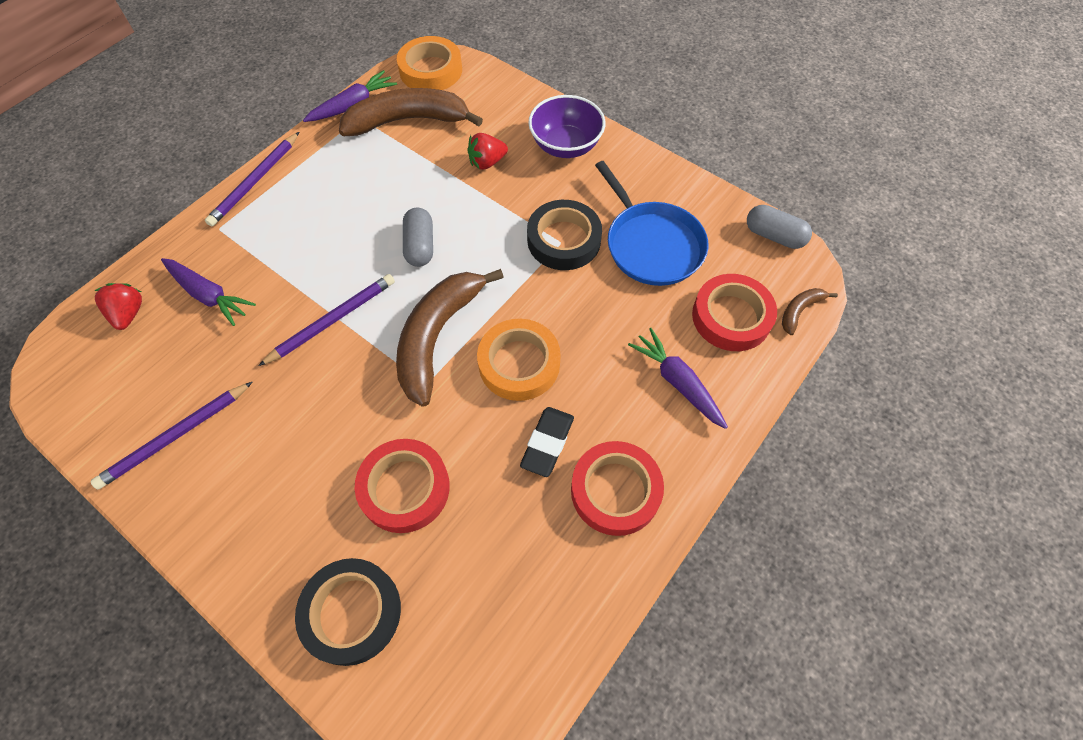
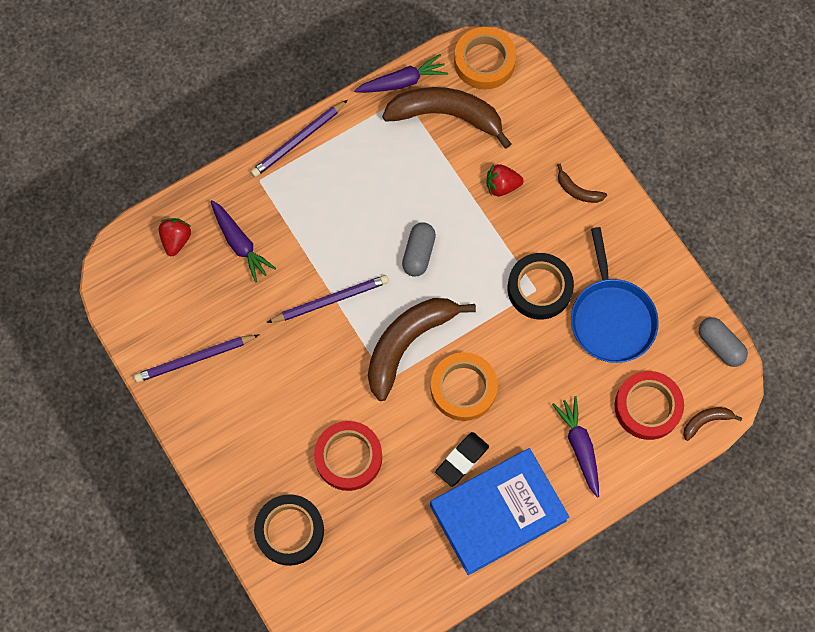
camera: 20 degrees right, 10 degrees up
(565, 145) = (577, 190): purple bowl -> brown banana
(615, 491) = (498, 513): red tape -> blue book

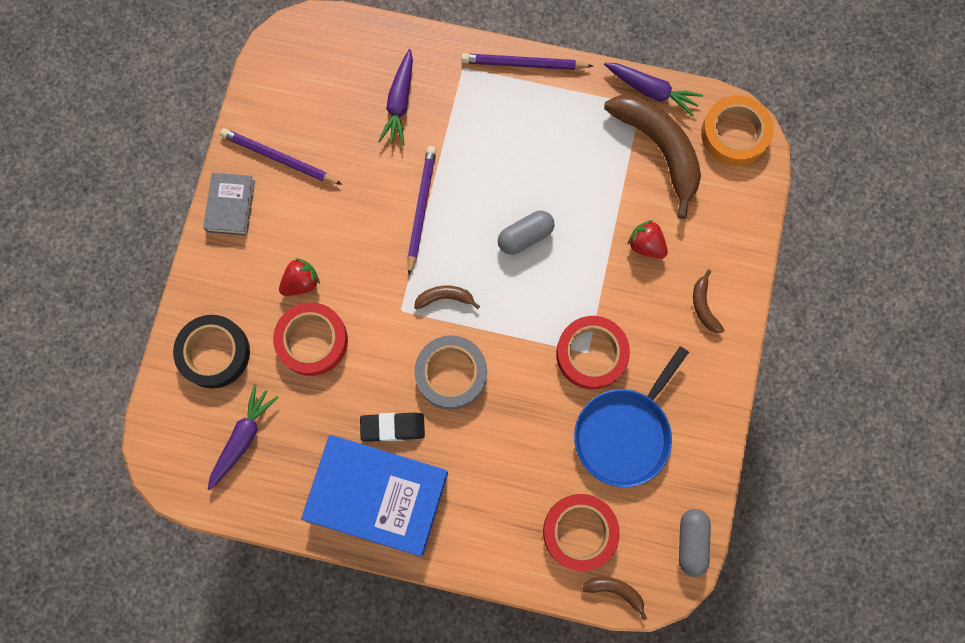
camera: 45 degrees right, 5 degrees up
(176, 240) = (357, 57): red strawberry -> red strawberry (301, 282)
(195, 423) = (231, 206): none -> grey book
(330, 300) = (421, 209): purple pencil -> purple pencil turned 105 degrees counterclockwise
(407, 344) = (445, 298): brown banana -> brown banana, size x0.44
(463, 388) = (451, 373): orange tape -> grey tape
(539, 288) = (591, 354): black tape -> red tape
(579, 446) = (493, 508): purple carrot -> purple carrot (243, 438)

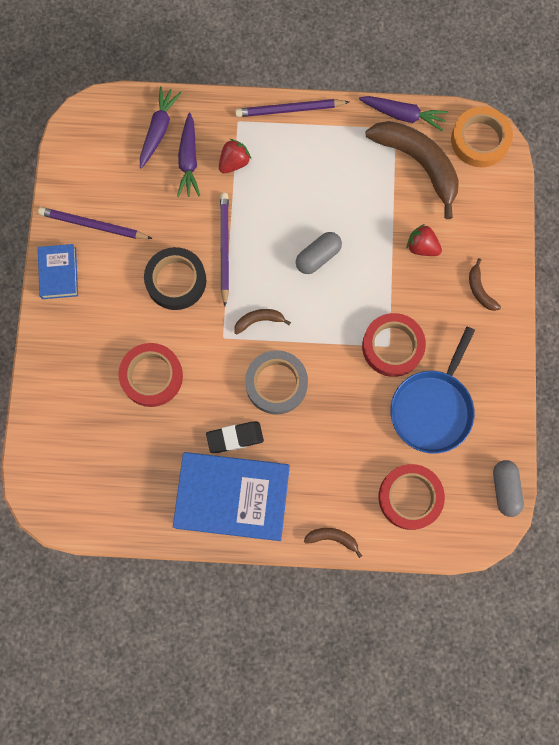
camera: 10 degrees left, 0 degrees up
(214, 353) = (69, 401): black tape -> black tape (176, 281)
(231, 206) = (59, 273): grey book -> blue book
(243, 438) = (108, 469): purple carrot -> purple carrot (158, 130)
(301, 282) = (133, 328): red strawberry -> red strawberry (234, 162)
(615, 591) = (448, 541): brown banana -> brown banana (332, 538)

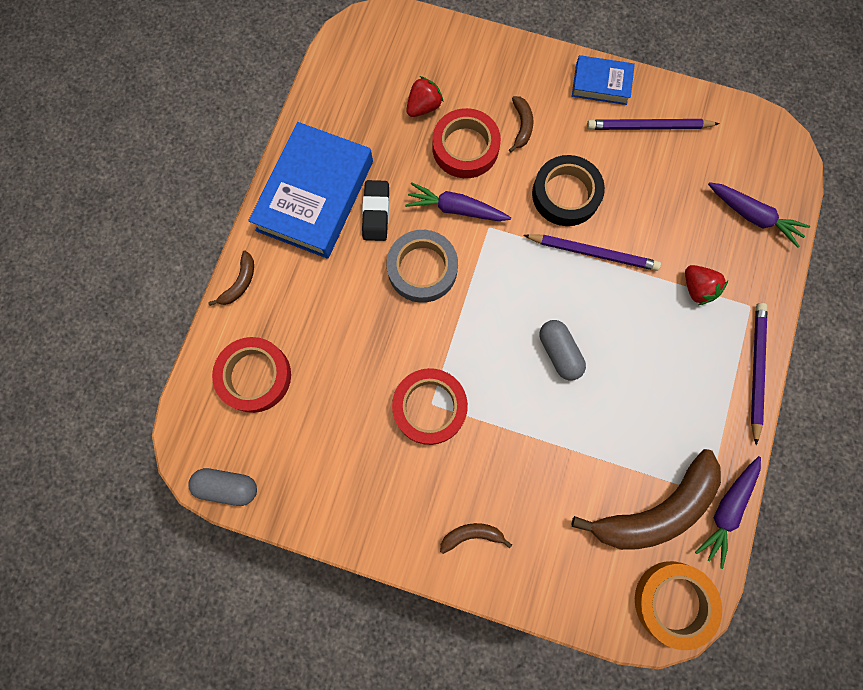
camera: 105 degrees right, 0 degrees up
(93, 225) = (648, 127): purple pencil -> purple pencil turned 120 degrees counterclockwise
(189, 160) = (708, 240): purple carrot -> purple carrot (456, 209)
(259, 320) = (498, 268): brown banana -> brown banana (521, 126)
(422, 247) = (544, 479): red strawberry -> red strawberry (424, 107)
(432, 408) = (345, 432): blue pan -> none

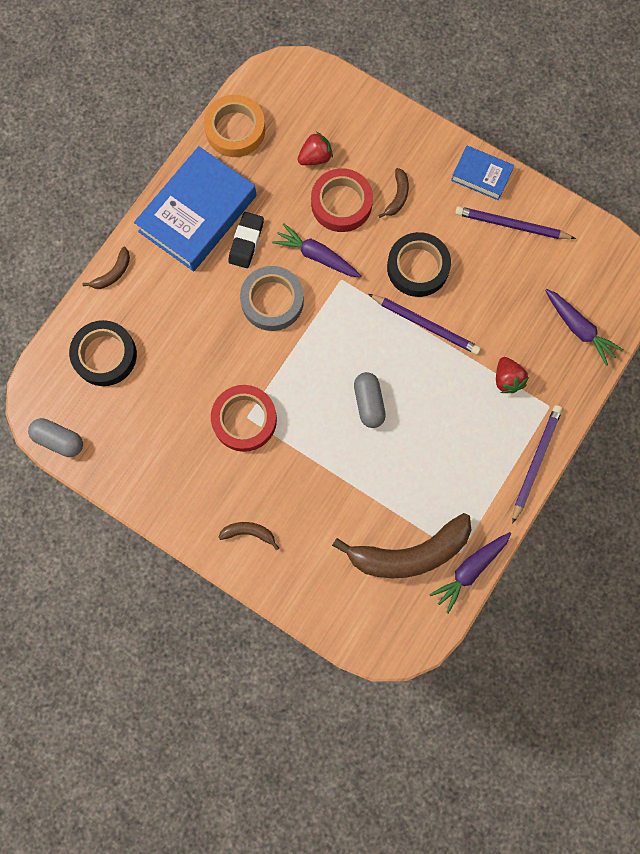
camera: 15 degrees right, 0 degrees up
(254, 376) = (105, 355): red tape -> black tape
(673, 602) = (400, 631): orange tape -> orange tape (235, 129)

